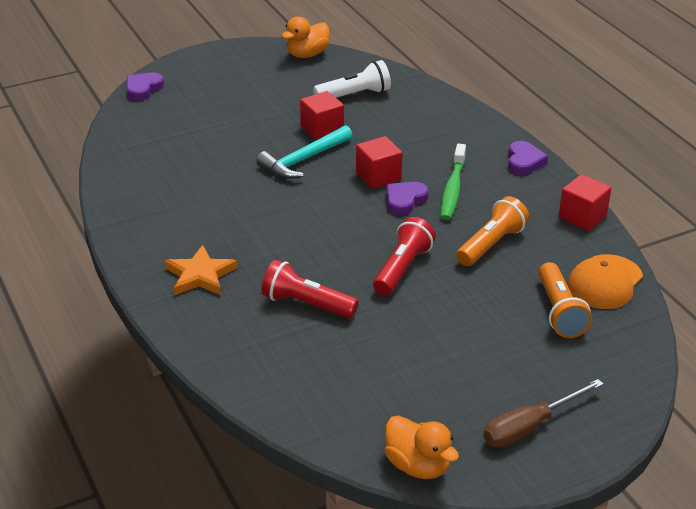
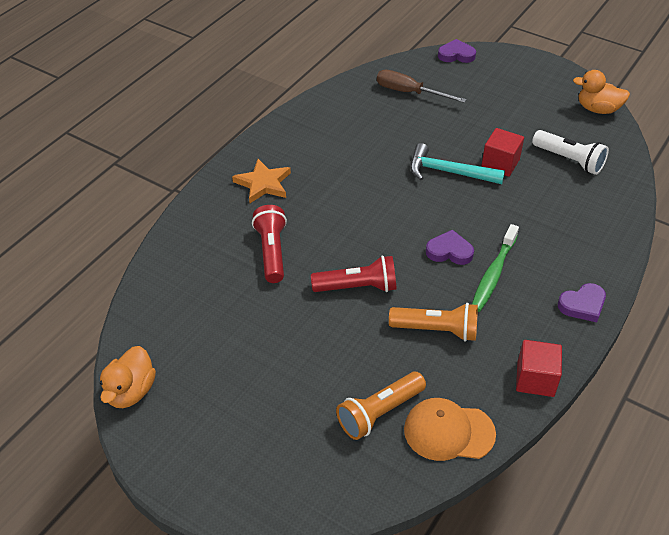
camera: 60 degrees right, 10 degrees up
(378, 176) = (467, 222): red cube -> none
(452, 189) = (493, 274): green toothbrush -> green toothbrush turned 45 degrees counterclockwise
(529, 427) = (215, 447): brown screwdriver -> brown screwdriver (409, 92)

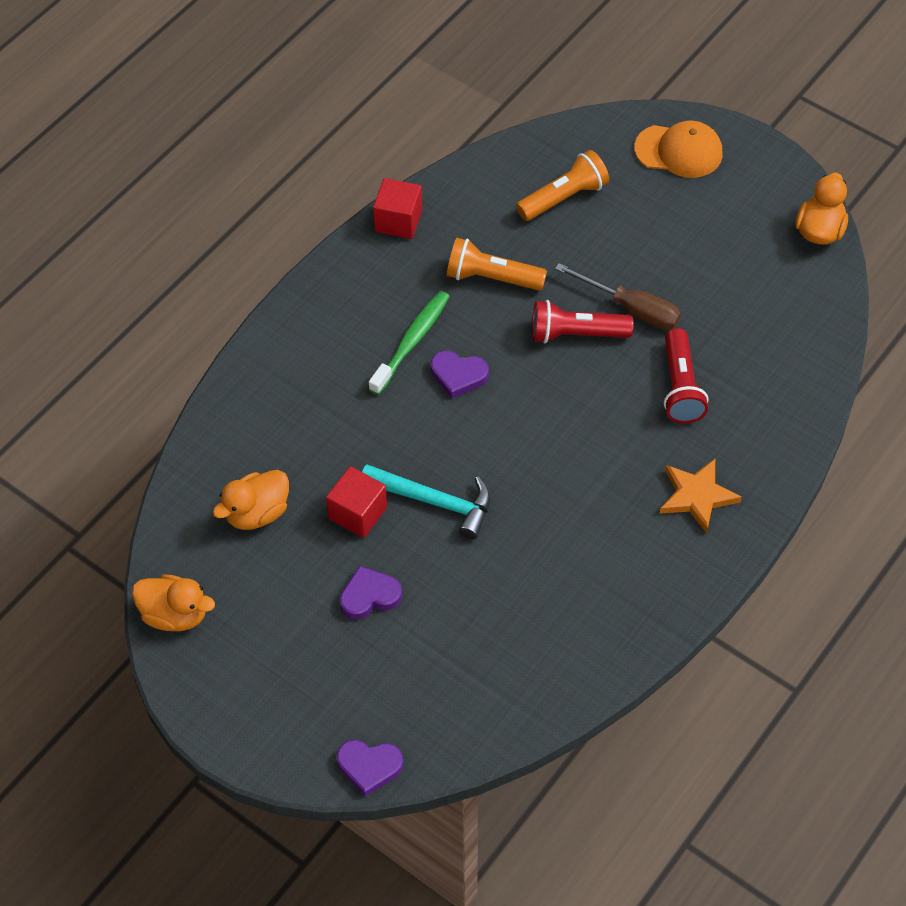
camera: 175 degrees left, 10 degrees up
(409, 92) = (466, 672): brown screwdriver -> brown screwdriver (631, 308)
(448, 432) = (498, 177): orange cap -> orange cap (679, 151)
(569, 160) = (257, 513): white flashlight -> orange duck
(582, 305) = (319, 297): purple heart -> purple heart (369, 596)

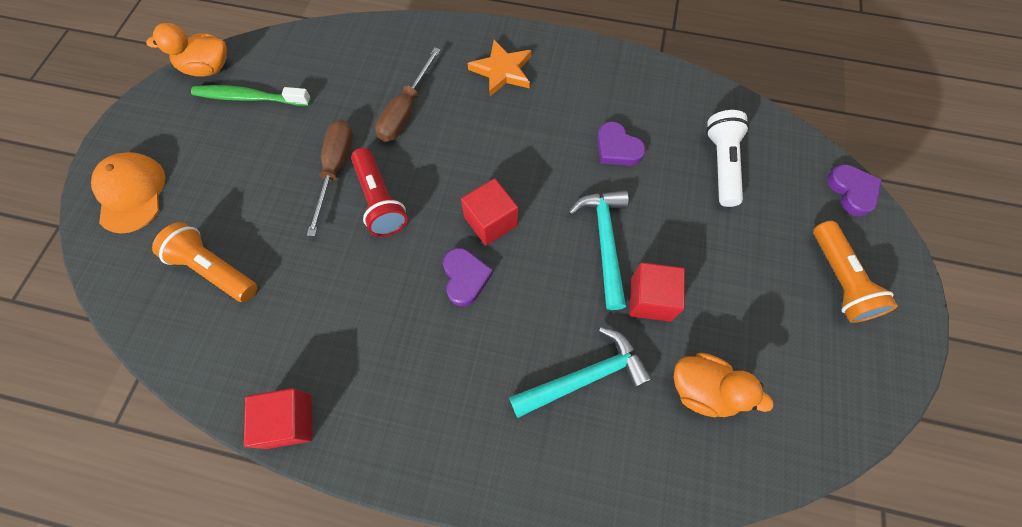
camera: 115 degrees left, 10 degrees up
(175, 614) = (846, 411): orange duck -> none
(318, 430) = (585, 377): none -> turquoise hammer
(369, 596) = (720, 254): purple heart -> purple heart (617, 148)
(412, 342) = (444, 336): green toothbrush -> green toothbrush (249, 98)
(467, 655) = (722, 164): none -> white flashlight
(491, 278) = (338, 295): orange flashlight -> orange flashlight (839, 280)
(507, 416) = (490, 221): none -> red cube
(680, 387) = (406, 110): red flashlight -> brown screwdriver

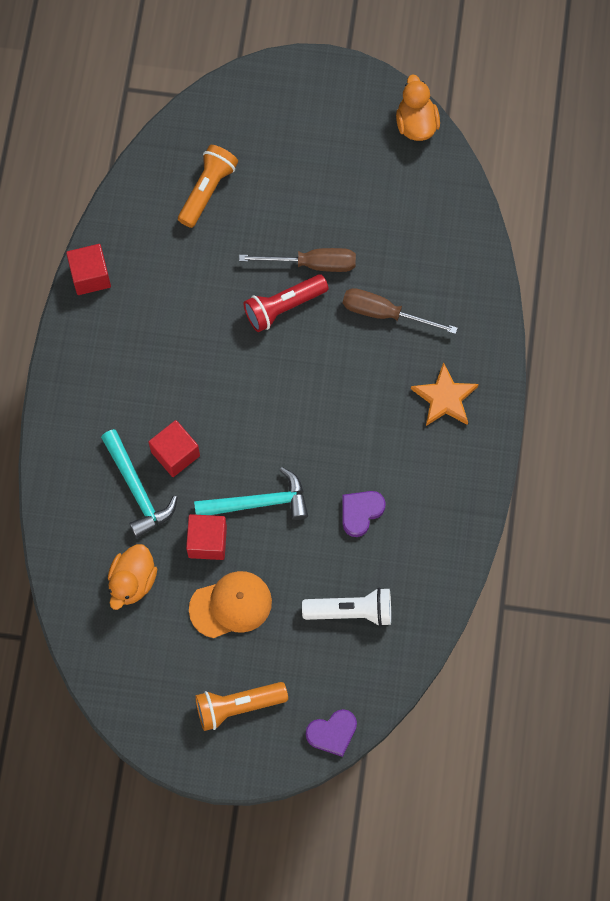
camera: 85 degrees right, 5 degrees up
(131, 193) = (272, 103): orange cap -> orange cap (231, 605)
(249, 98) = (385, 170): green toothbrush -> none
(465, 278) = (215, 388): purple heart -> none
(490, 221) = (271, 403): red cube -> red cube (175, 454)

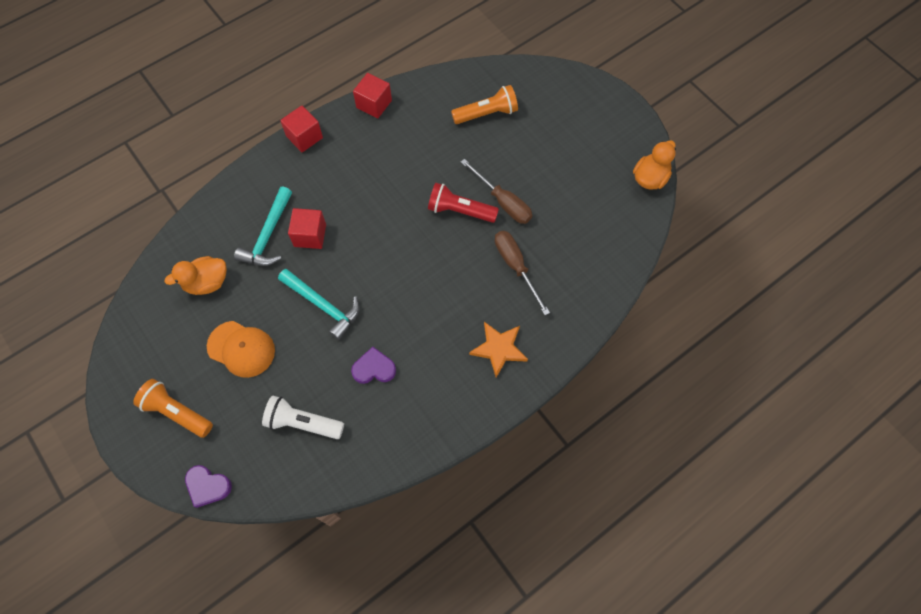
camera: 45 degrees right, 5 degrees down
(207, 541) = (271, 300): red cube -> red cube (304, 137)
(351, 611) = (302, 422): white flashlight -> white flashlight turned 150 degrees clockwise

